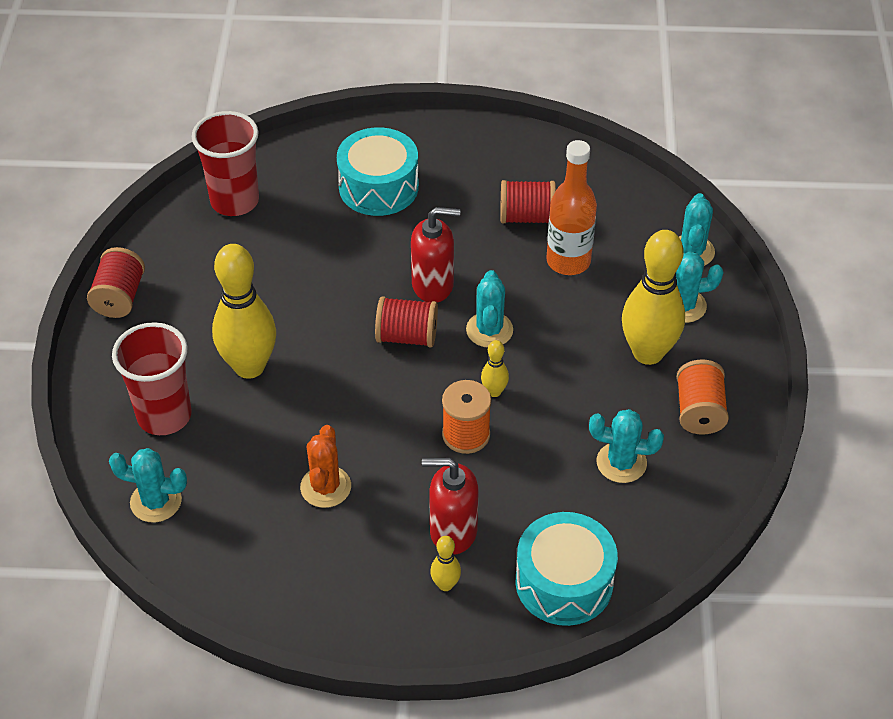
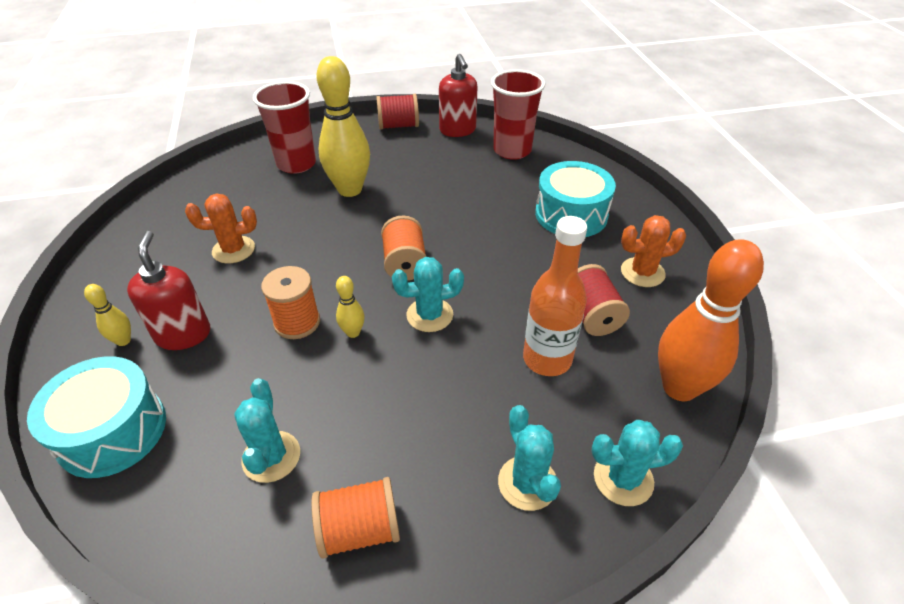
camera: 75 degrees right, 5 degrees down
(156, 501) = (219, 176): turquoise cactus -> none
(407, 336) = (405, 263): red spool -> orange spool
(433, 285) = (471, 268): red soap dispenser -> red soap dispenser (457, 130)
(484, 165) = (642, 272): none -> orange cactus
(620, 191) = (679, 387): none -> orange bowling pin
(648, 353) = (439, 456): yellow bowling pin -> none

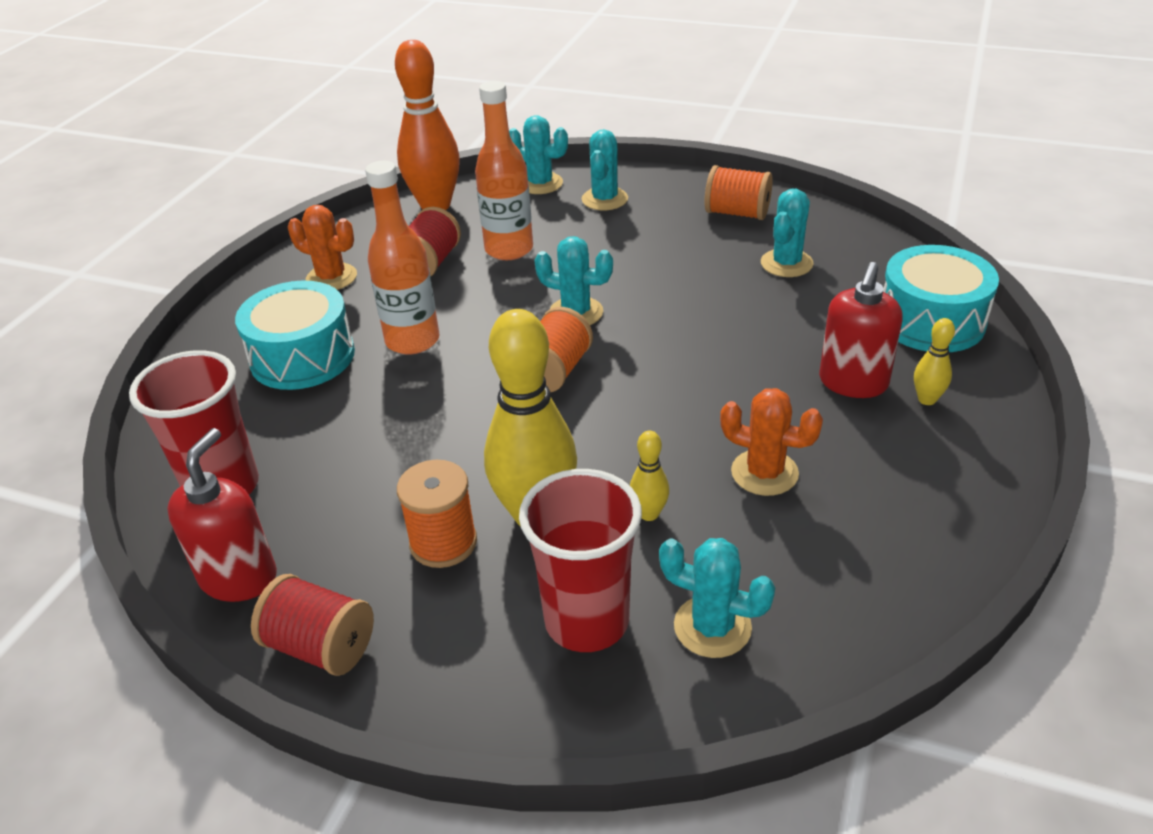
camera: 145 degrees left, 5 degrees down
(238, 179) = (712, 627): none -> turquoise cactus
(297, 322) = (718, 352): orange spool -> orange spool (443, 542)
(353, 332) = (664, 323): yellow bowling pin -> yellow bowling pin (649, 514)
(519, 249) = (412, 341): none -> orange bottle

